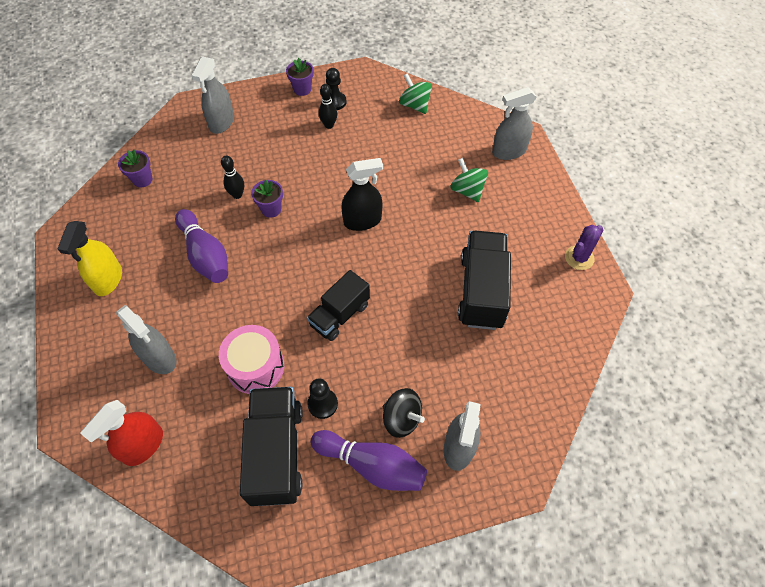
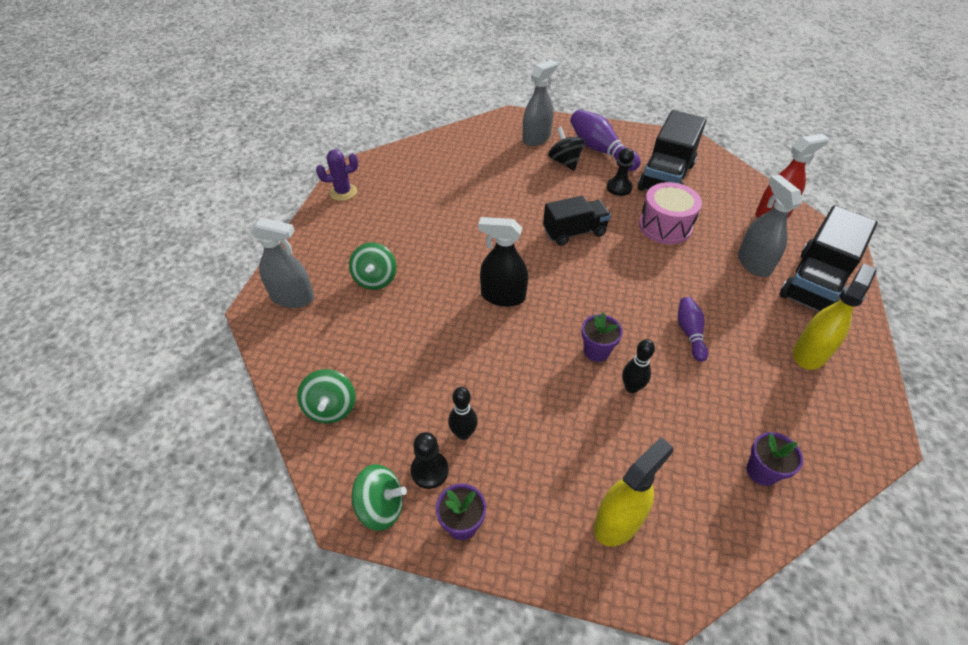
camera: 150 degrees left, 10 degrees down
(205, 255) = (689, 333): purple bowling pin -> purple bowling pin, size x0.59
(221, 122) = (617, 521): grey spray bottle -> yellow spray bottle
(348, 79) = (381, 507): none -> green spinning top
(481, 291) = (443, 202): black truck -> black truck (814, 283)

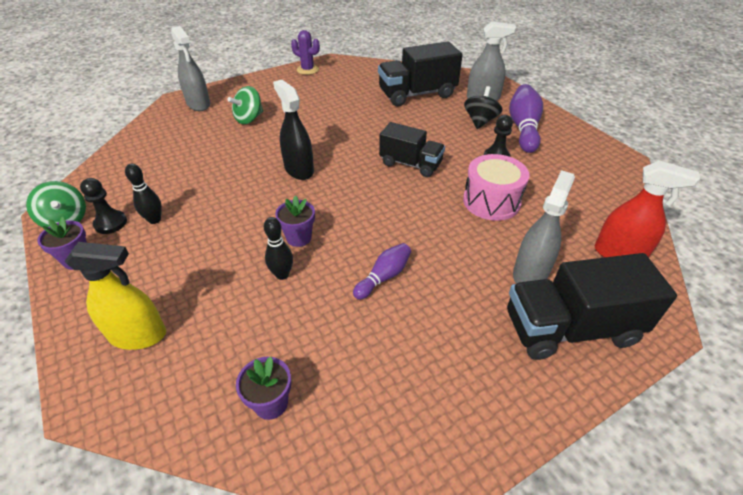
camera: 45 degrees right, 5 degrees down
(331, 408) = (127, 162): green spinning top -> none
(666, 177) = (553, 172): black truck -> black truck (417, 94)
(809, 353) = (464, 370): yellow spray bottle -> none

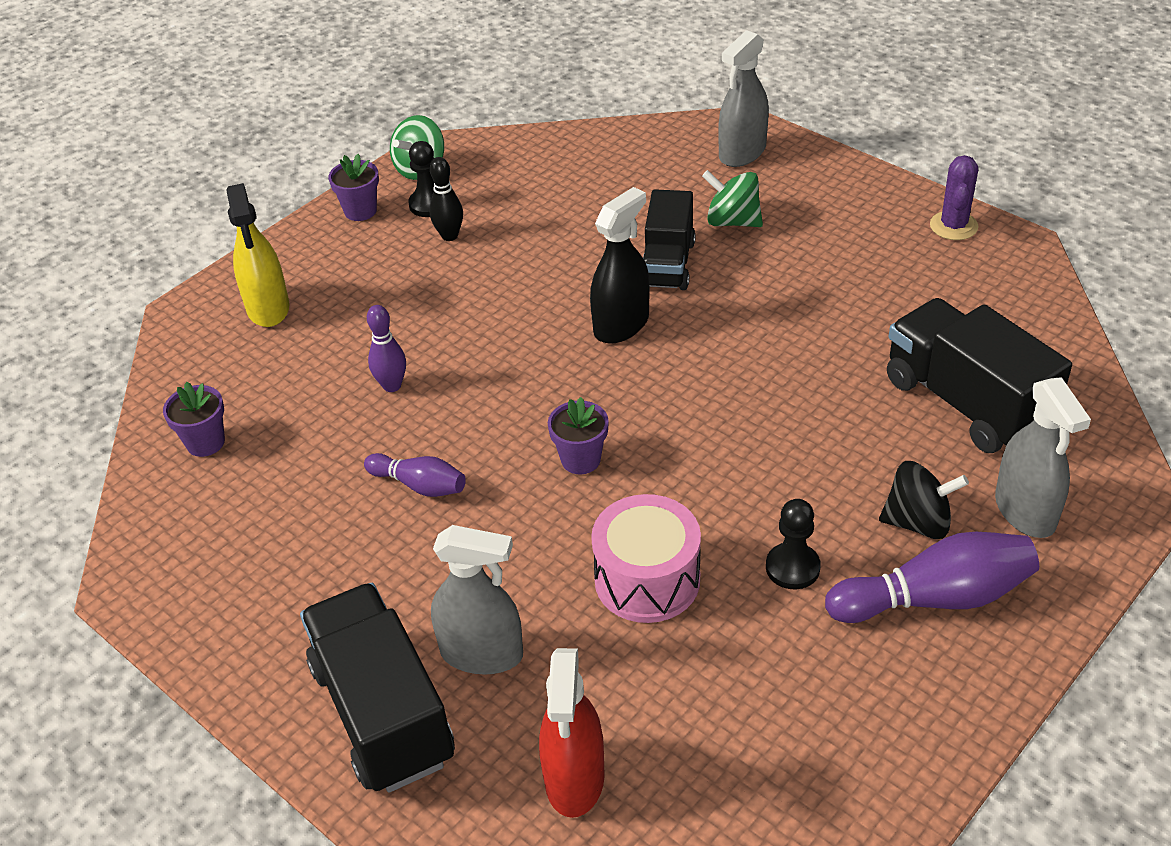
camera: 75 degrees right, 0 degrees up
(282, 274) = (392, 386): black bowling pin -> purple bowling pin
(299, 238) = (466, 377): purple flower pot -> purple flower pot (581, 459)
(410, 164) = (705, 451): black truck -> black truck (668, 264)

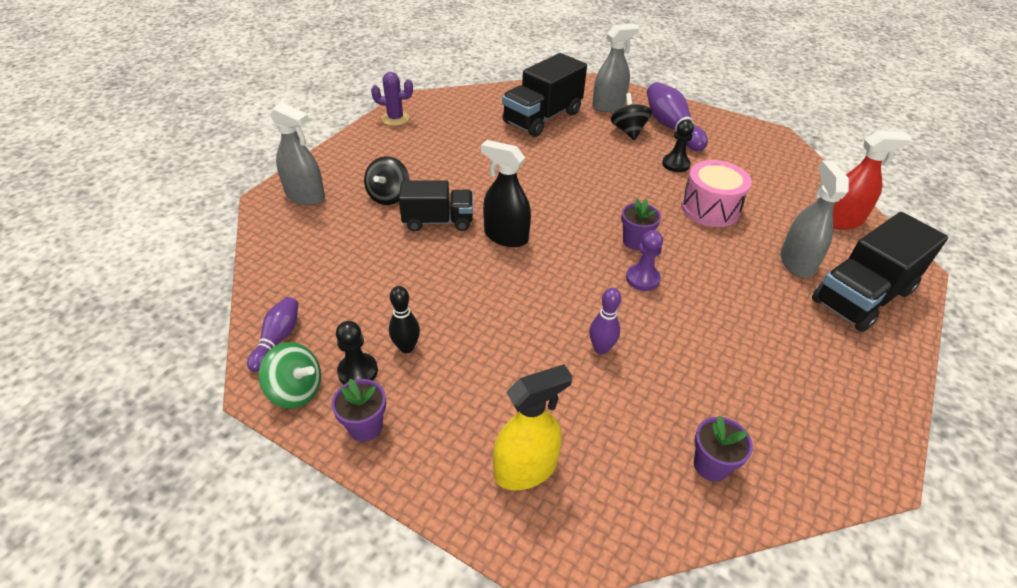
camera: 105 degrees left, 0 degrees up
(419, 485) = (690, 313): purple bowling pin -> purple bowling pin (277, 339)
(499, 450) = (642, 279): none -> purple pawn
(732, 221) = (389, 196): green spinning top -> black spinning top

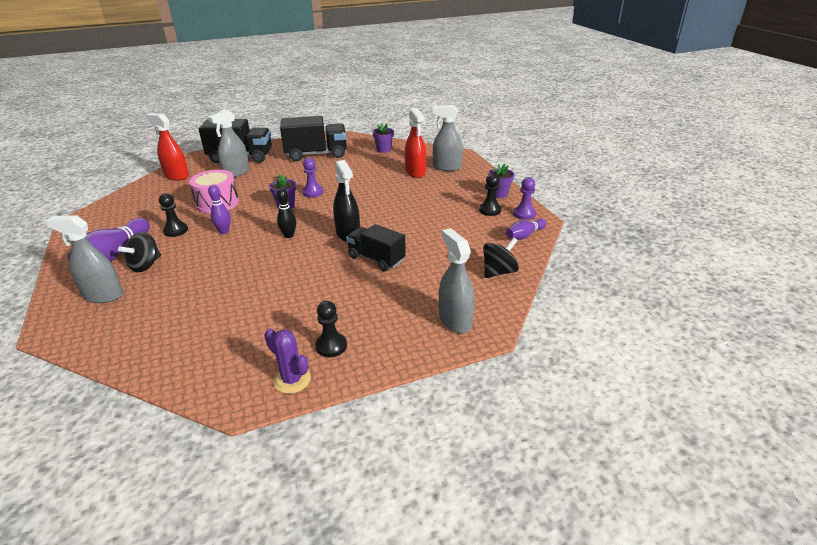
camera: 140 degrees left, 10 degrees down
(296, 390) = (524, 214): green spinning top -> purple pawn
(389, 196) = (390, 291): black spinning top -> black spinning top (499, 272)
(392, 142) = (331, 346): none -> black pawn
(406, 347) = (459, 210): black bowling pin -> black bowling pin (289, 235)
(525, 469) = (447, 167): yellow spray bottle -> grey spray bottle
(542, 118) = (173, 309): black truck -> black truck (316, 154)
(564, 414) = (415, 172): none -> red spray bottle
(601, 348) = (373, 181): purple bowling pin -> purple bowling pin (224, 231)

